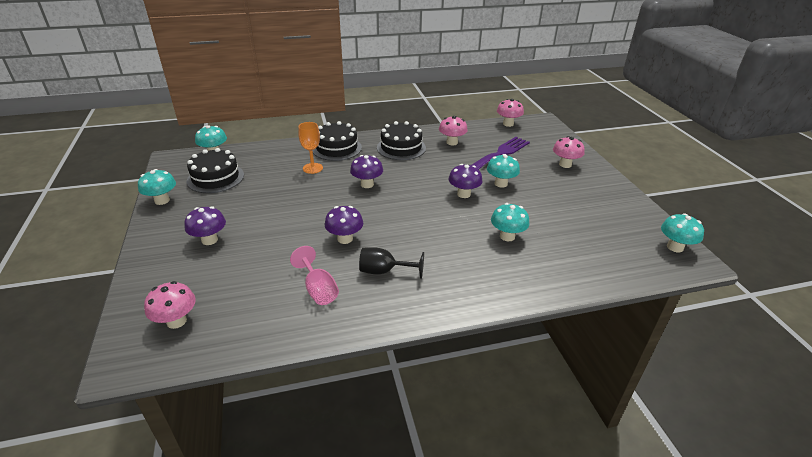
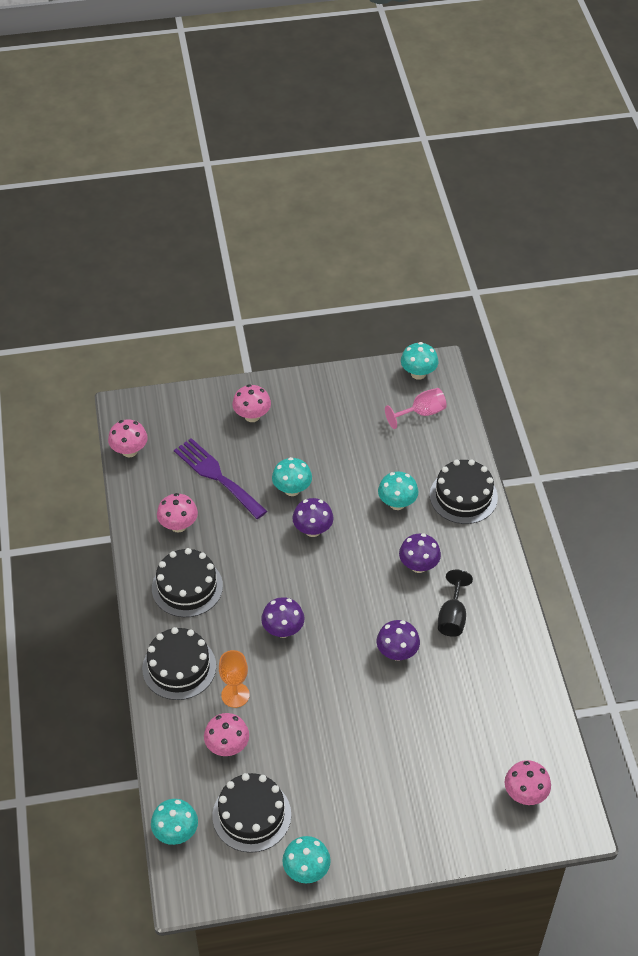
camera: 85 degrees left, 15 degrees up
(209, 240) = (395, 792): purple mushroom -> purple mushroom (418, 566)
(272, 167) = (227, 746): none -> pink mushroom
(318, 289) = (479, 674): pink goblet -> pink goblet (421, 413)
(532, 278) = (463, 496): none -> black cake

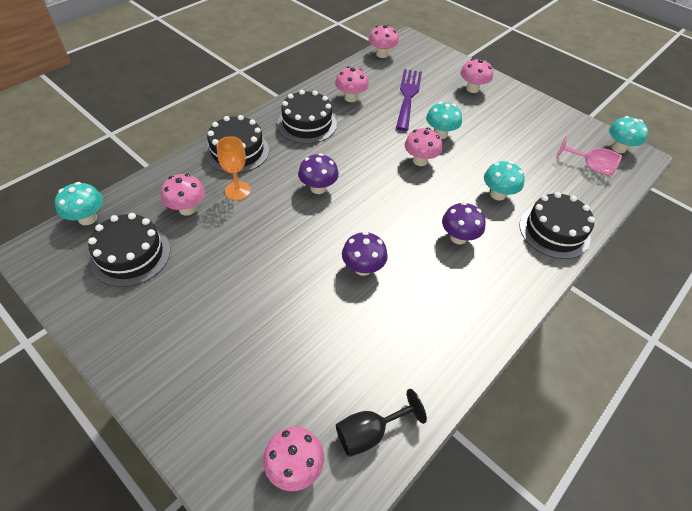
camera: 50 degrees right, 0 degrees up
(306, 870) = (94, 321): turquoise mushroom -> none
(313, 530) = (420, 161): purple mushroom -> pink mushroom
(452, 617) = (435, 287): black goblet -> black goblet (369, 433)

